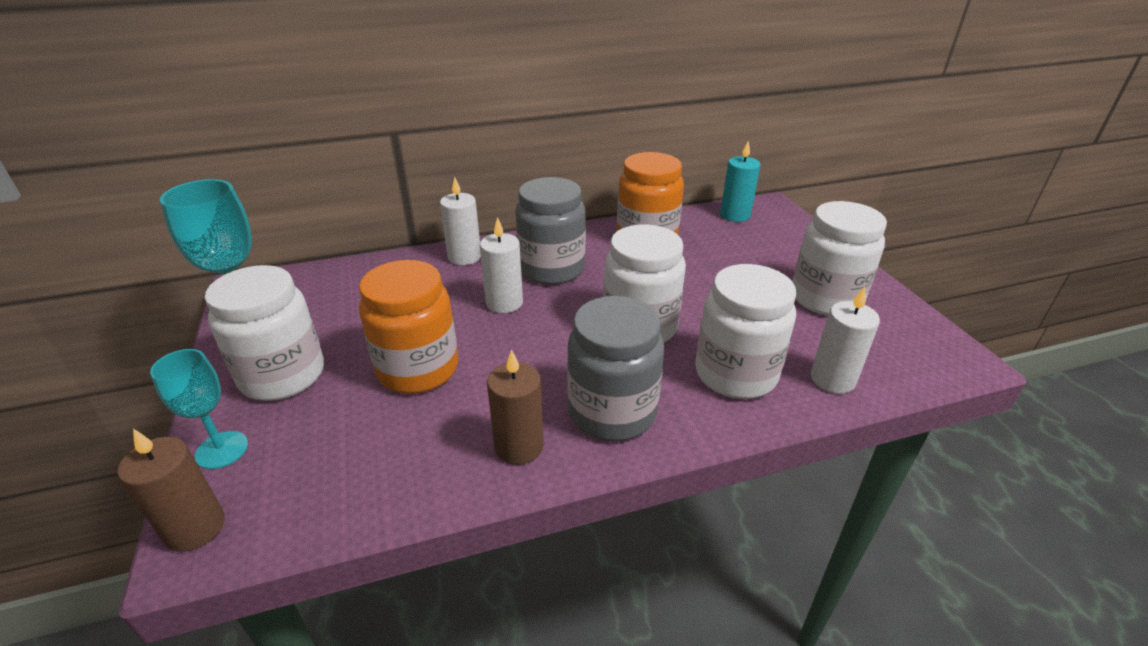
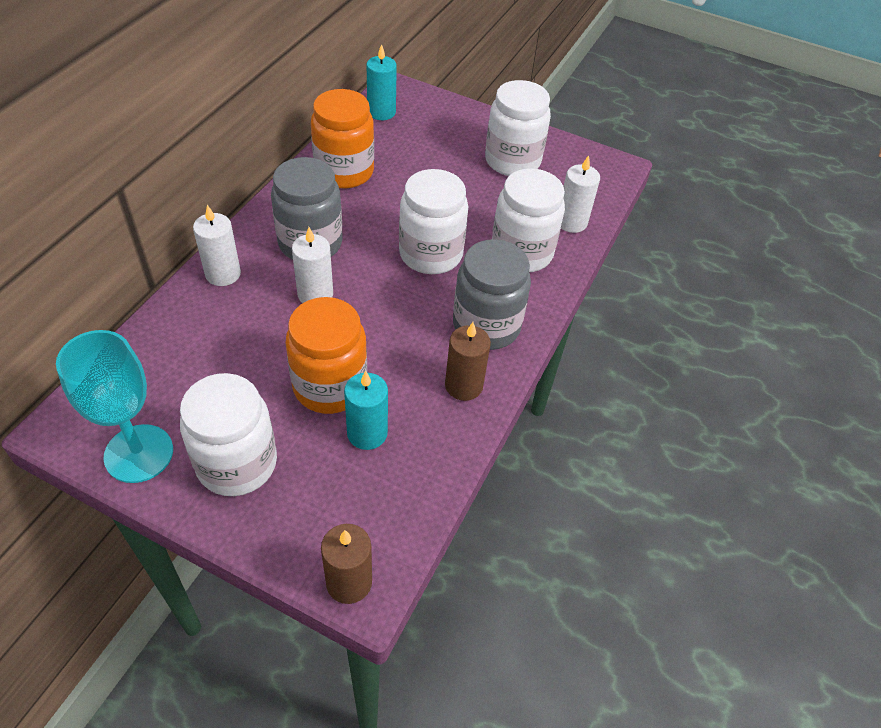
camera: 50 degrees left, 15 degrees up
(222, 450) = (283, 537): turquoise goblet -> none
(389, 423) = (367, 433): none -> turquoise candle

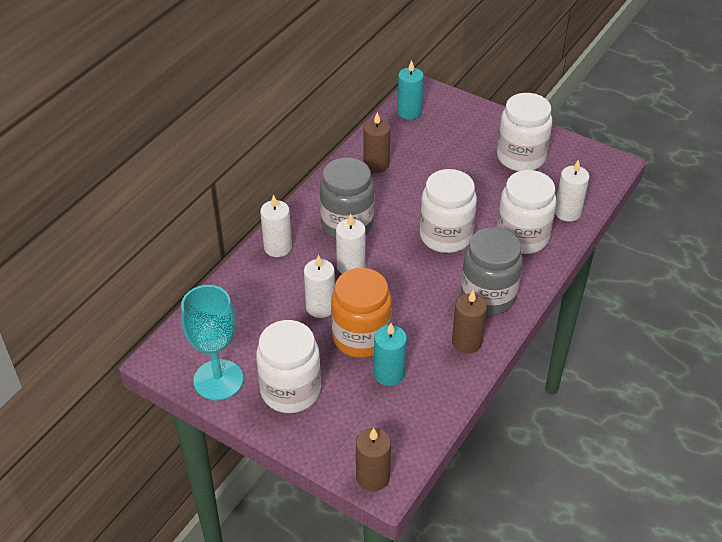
camera: 10 degrees right, 5 degrees down
(277, 348) = (320, 307): none -> white candle
(344, 172) = (376, 164): orange jar -> brown candle

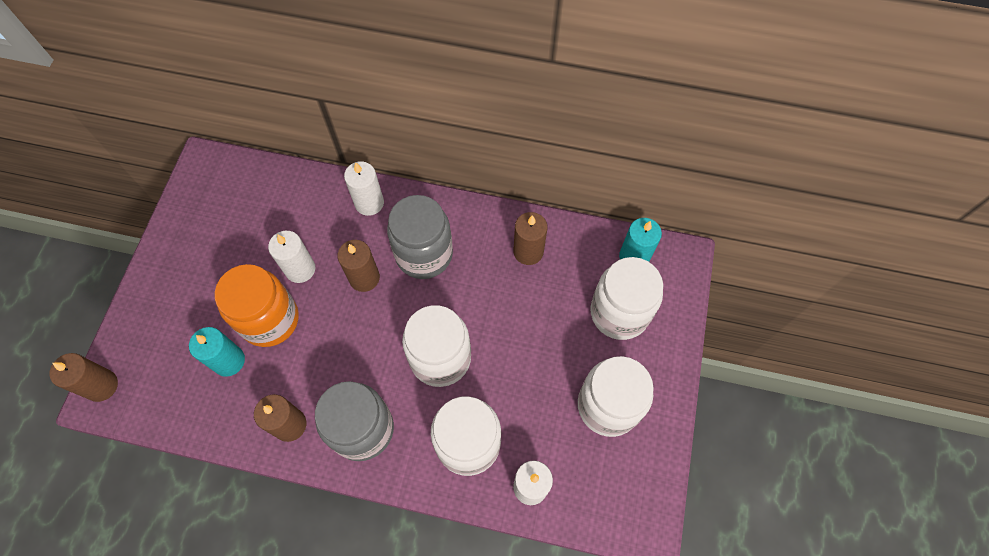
camera: 70 degrees right, 20 degrees up
(218, 380) = (189, 216): turquoise goblet -> none
(290, 391) = (189, 280): white jar -> white jar (619, 313)
(351, 266) = (364, 278): white candle -> brown candle

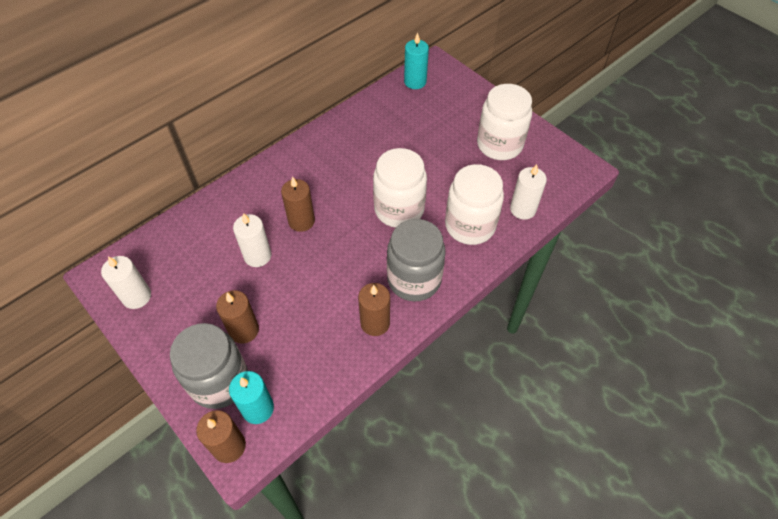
camera: 55 degrees left, 10 degrees down
(229, 361) = (290, 339): turquoise candle -> turquoise candle (258, 408)
(270, 320) = (280, 295): orange jar -> none
(369, 203) = (246, 189): white candle -> white candle (137, 296)
(424, 254) = (315, 179): grey jar -> grey jar (219, 381)
(528, 251) = (365, 126): brown candle -> brown candle (244, 330)
(619, 313) = (445, 108): white jar -> none

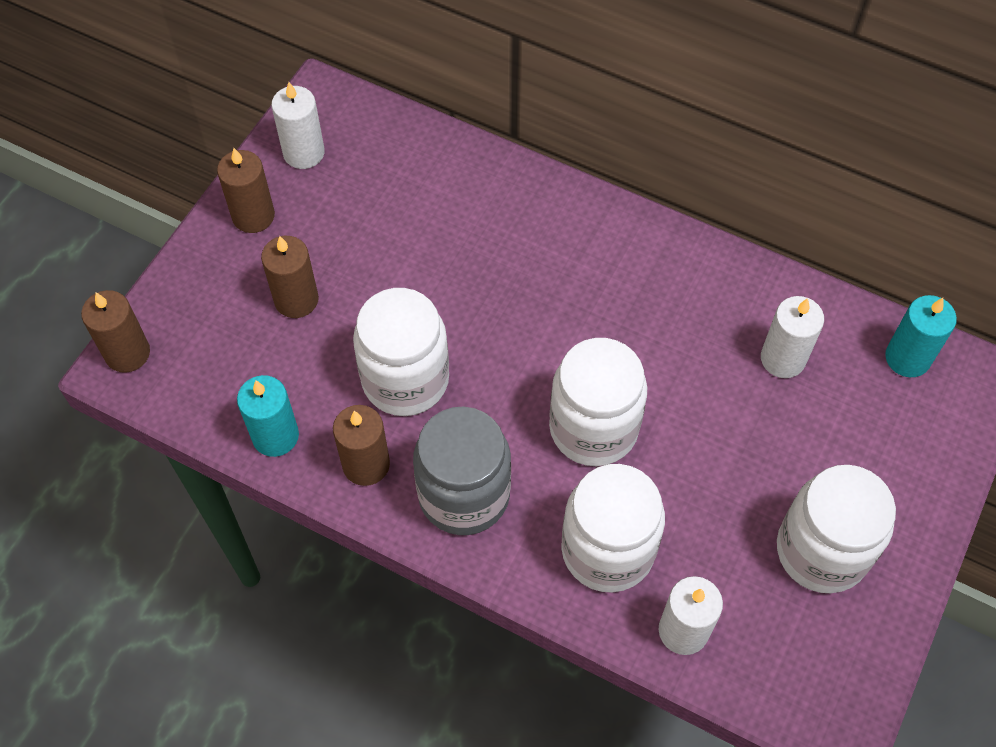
camera: 70 degrees right, 5 degrees up
(219, 381) = (212, 304): grey jar -> none
(257, 256) = (423, 265): white candle -> white candle (783, 359)
(258, 408) = (187, 364): turquoise candle -> turquoise candle (275, 436)
(301, 221) = (510, 297): brown candle -> brown candle (253, 216)
(329, 287) = (405, 380): none -> white jar

